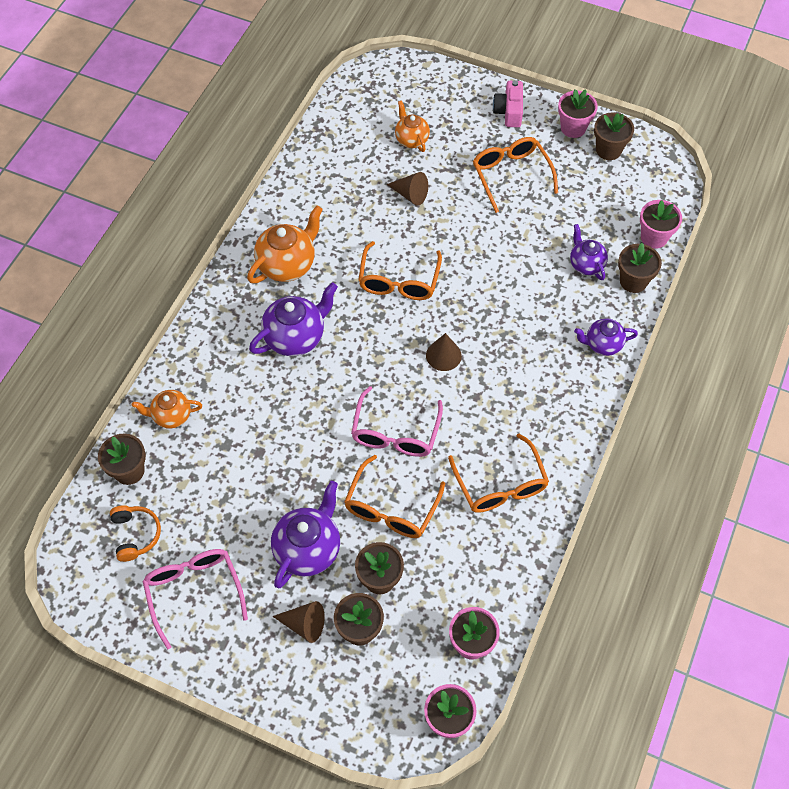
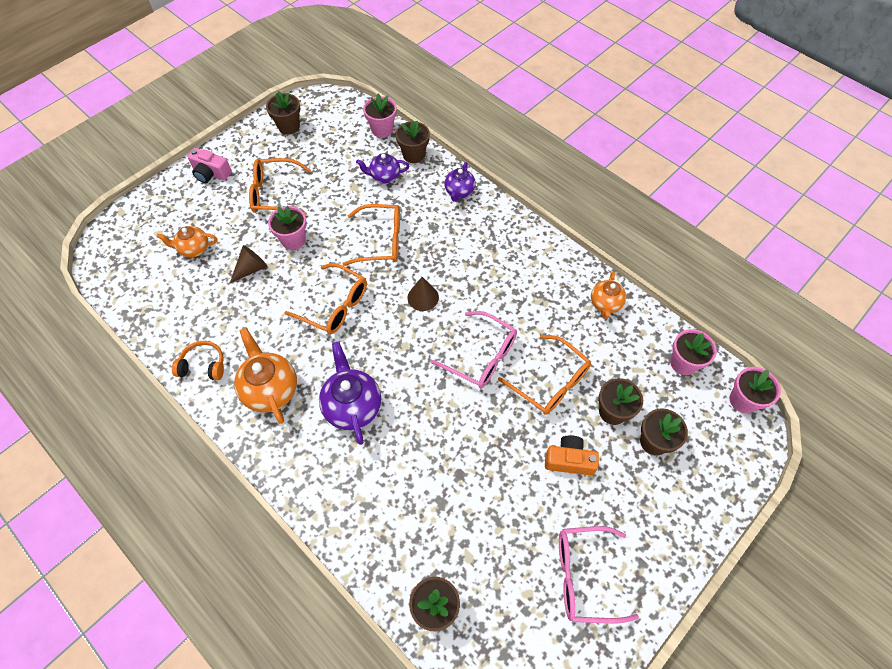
camera: 70 degrees left, 0 degrees up
(136, 534) = (508, 619): orange headphones -> orange headphones (203, 365)
(171, 416) = (389, 547): orange teapot -> orange teapot (605, 304)
(304, 624) = (639, 485): brown cone -> none
(308, 549) = (569, 460): purple teapot -> orange camera
(500, 485) = (555, 298): orange glasses -> orange glasses (381, 241)
(573, 128) = (254, 139): pink flower pot -> pink flower pot (293, 240)

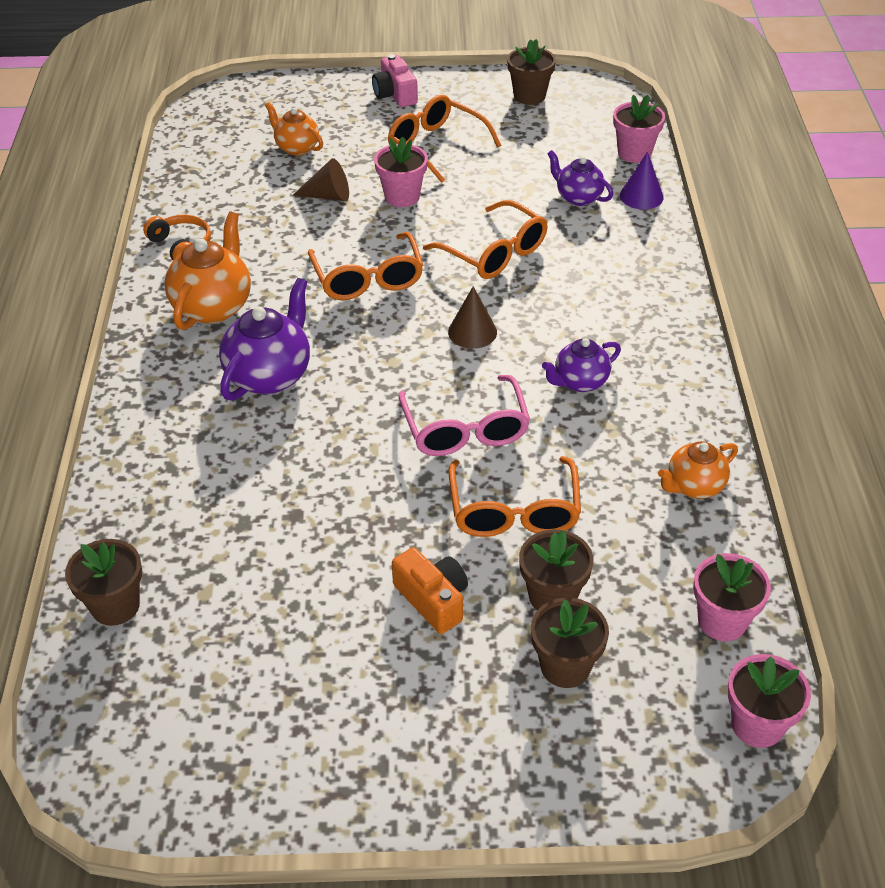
camera: 45 degrees right, 15 degrees down
(413, 155) = (641, 196): brown flower pot -> purple cone
(459, 192) = (651, 262): purple teapot -> purple teapot (580, 382)
(584, 576) = (299, 717): pink glasses -> none

